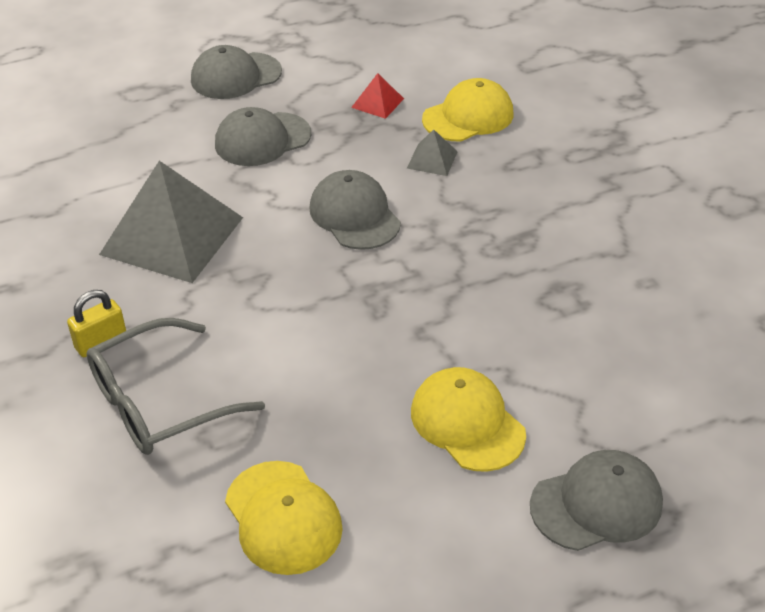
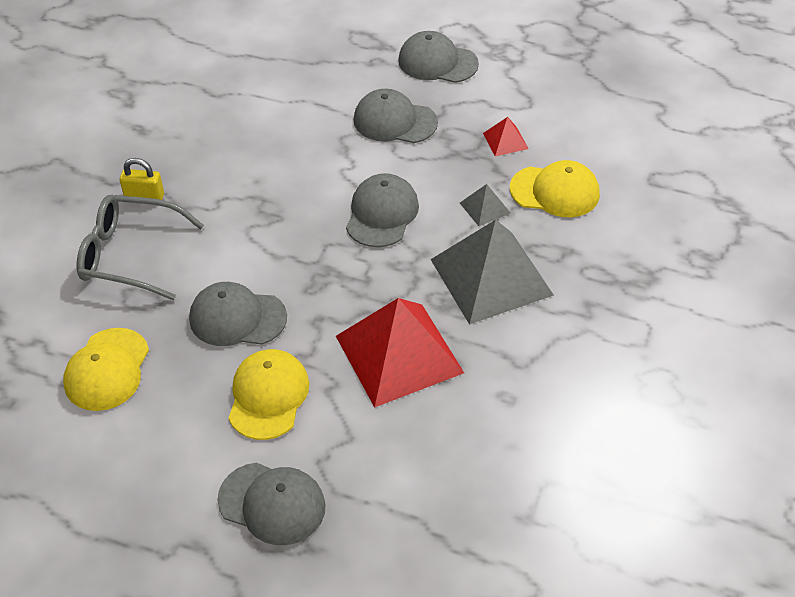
camera: 45 degrees right, 5 degrees up
(172, 235) = (260, 154): grey pyramid -> grey pyramid (491, 277)
(346, 381) = (237, 318): none -> grey cap
(524, 310) = (399, 354): none -> red pyramid

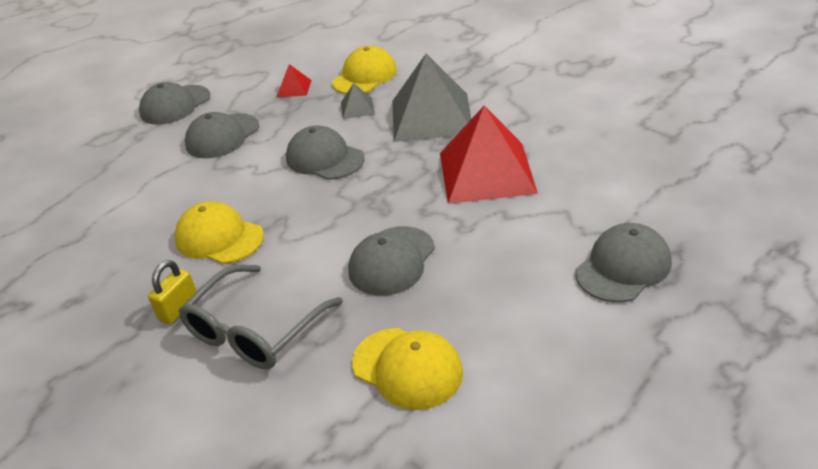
camera: 65 degrees left, 10 degrees down
(268, 396) = (498, 253): yellow cap -> yellow cap (219, 238)

